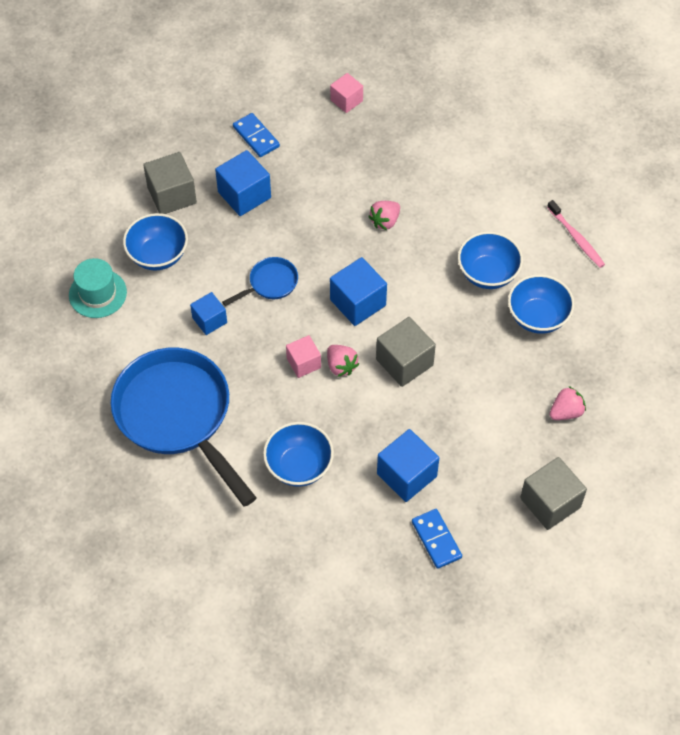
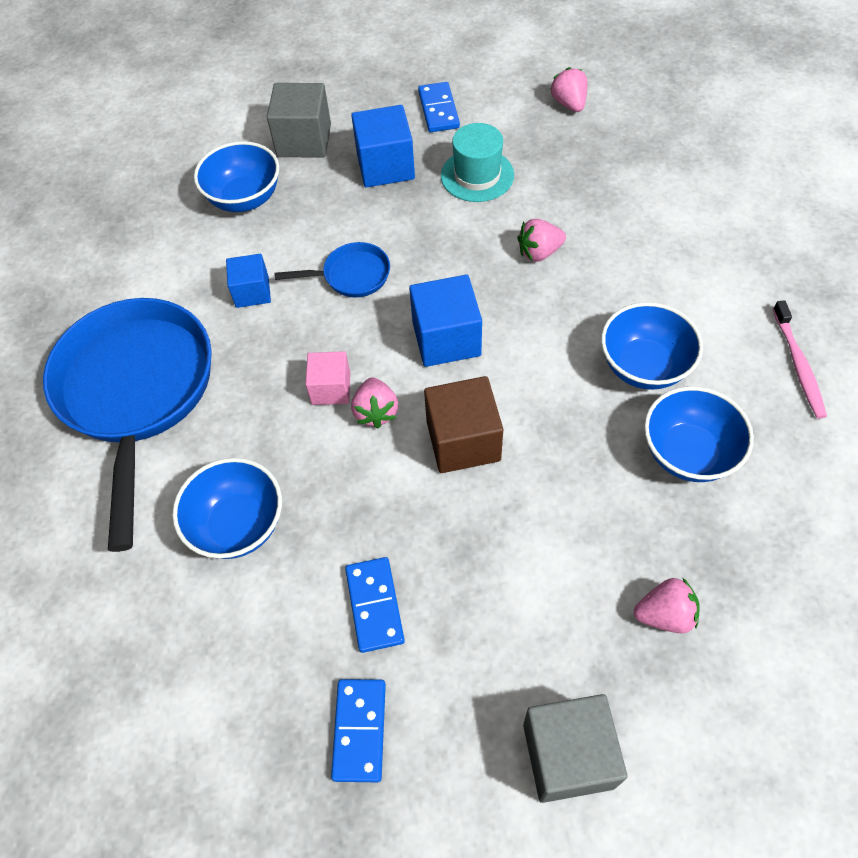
camera: 30 degrees right, 0 degrees up
(97, 293) = (151, 216): turquoise hat -> turquoise hat (477, 175)
(346, 100) = (569, 104): pink cube -> pink strawberry
(404, 362) = (463, 441): grey cube -> brown cube
(406, 475) = (374, 605): blue cube -> blue domino

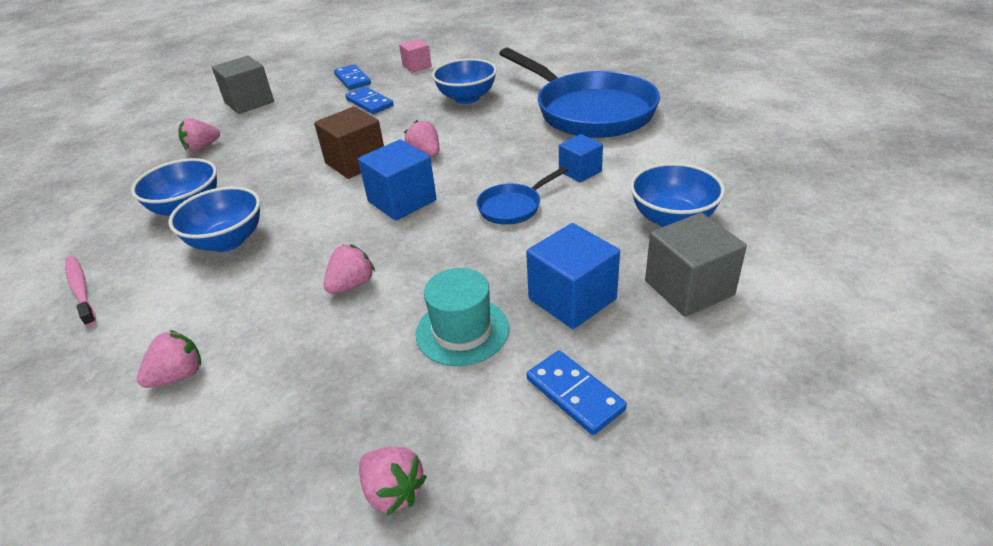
camera: 150 degrees right, 20 degrees down
(331, 388) = (466, 152): pink cube -> pink cube (417, 66)
(694, 227) = (179, 376): none -> pink strawberry

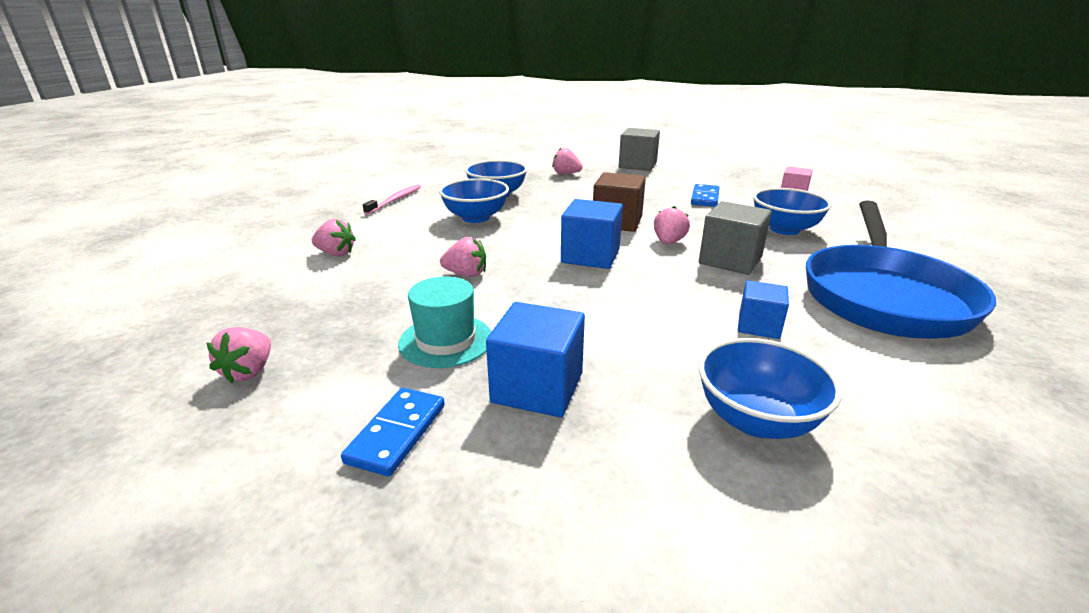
camera: 55 degrees right, 10 degrees down
(352, 79) = (726, 181): blue domino -> none
(513, 207) = (646, 308): blue pan -> none
(689, 288) = (632, 473): grey cube -> grey cube (730, 260)

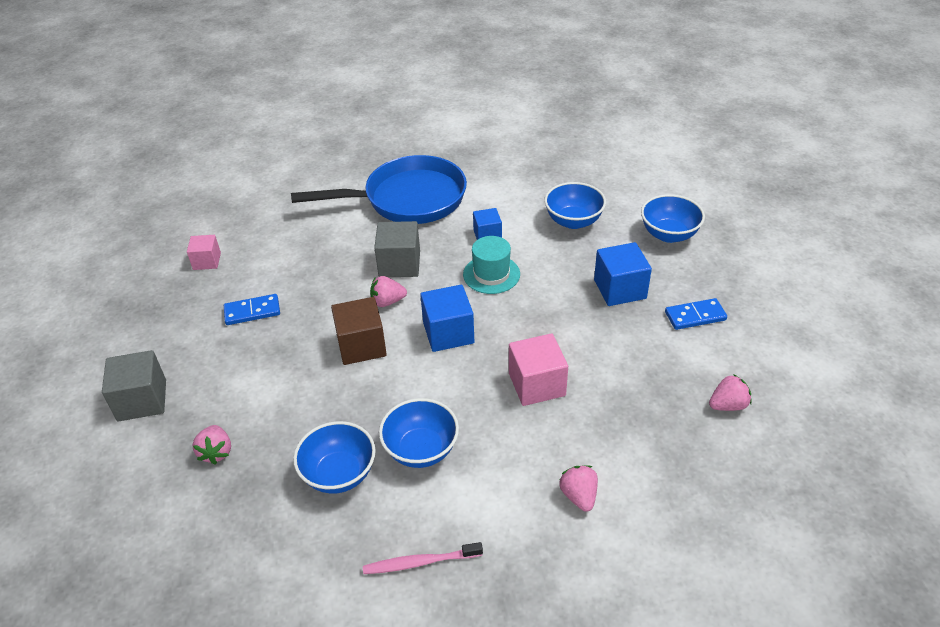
camera: 120 degrees left, 15 degrees up
(446, 341) = (619, 343): turquoise hat -> turquoise hat (491, 274)
(466, 274) = (537, 384): pink strawberry -> pink cube
(784, 229) = (313, 251): blue bowl -> blue bowl (669, 234)

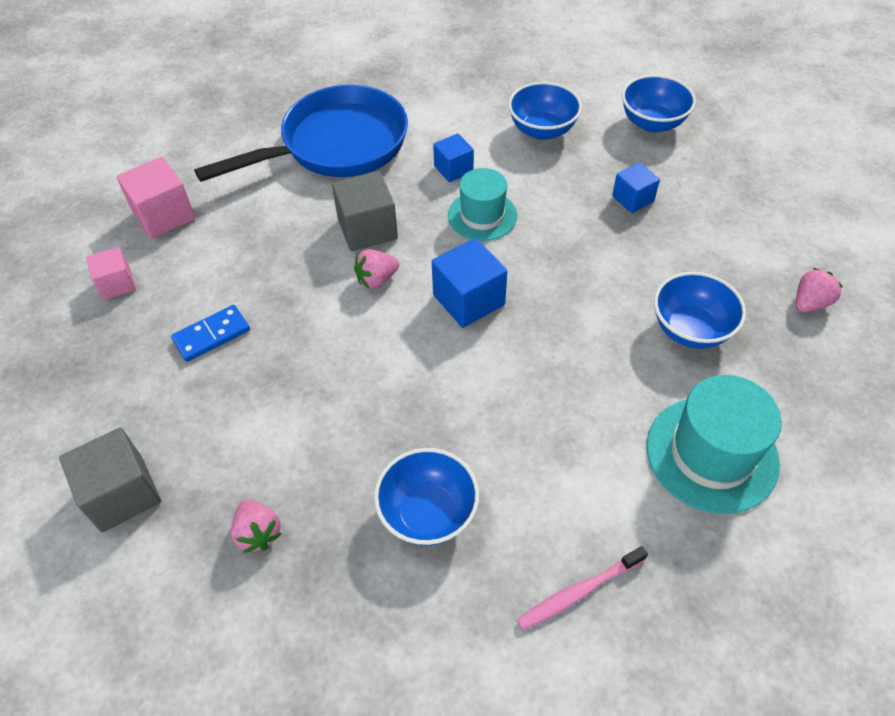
camera: 20 degrees left, 10 degrees up
(361, 345) = (373, 343): brown cube -> none
(421, 450) = (510, 453): blue bowl -> blue bowl (690, 329)
(537, 384) = (600, 335): pink cube -> pink cube (164, 215)
(579, 496) = (712, 454): pink strawberry -> turquoise hat
(620, 289) = (632, 199): blue cube -> blue cube, size x0.63
(695, 316) = (726, 211): blue domino -> none

